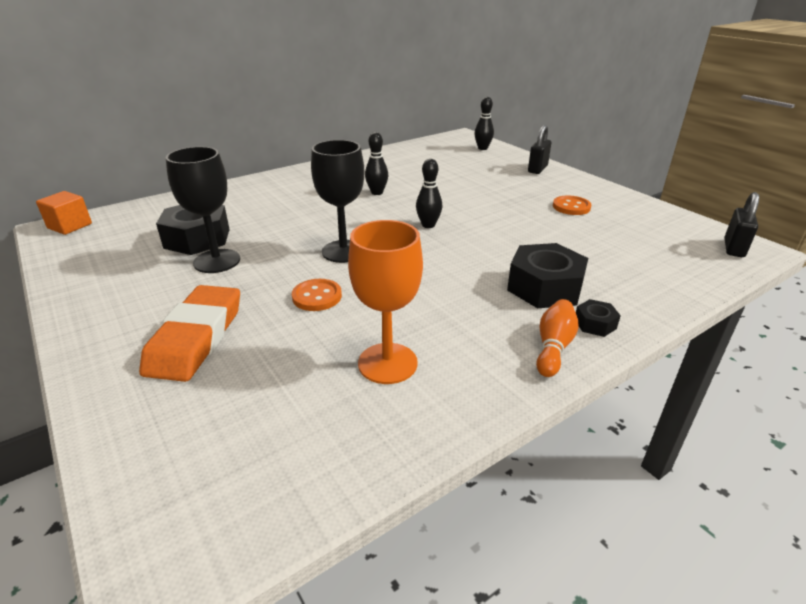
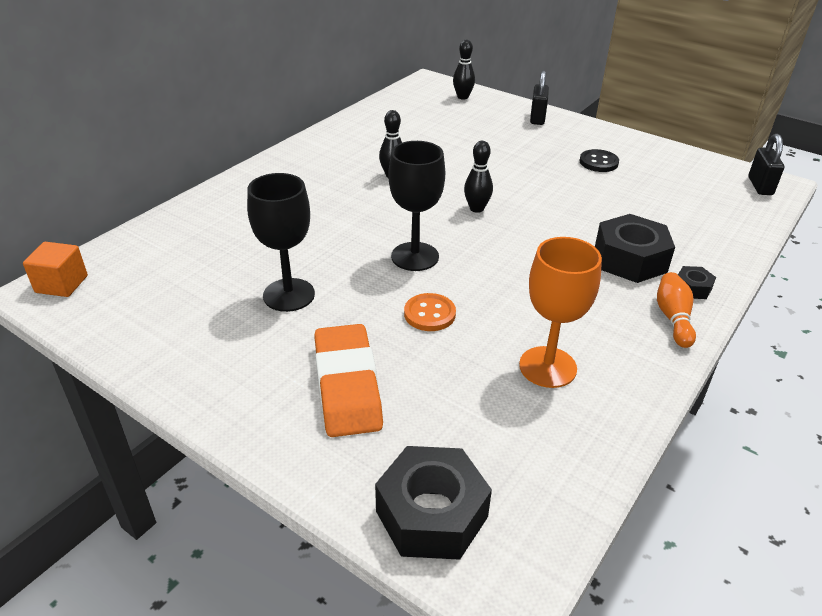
camera: 20 degrees left, 5 degrees up
(197, 238) = (240, 271): black nut -> black nut (431, 514)
(571, 207) = (598, 162): orange button -> black button

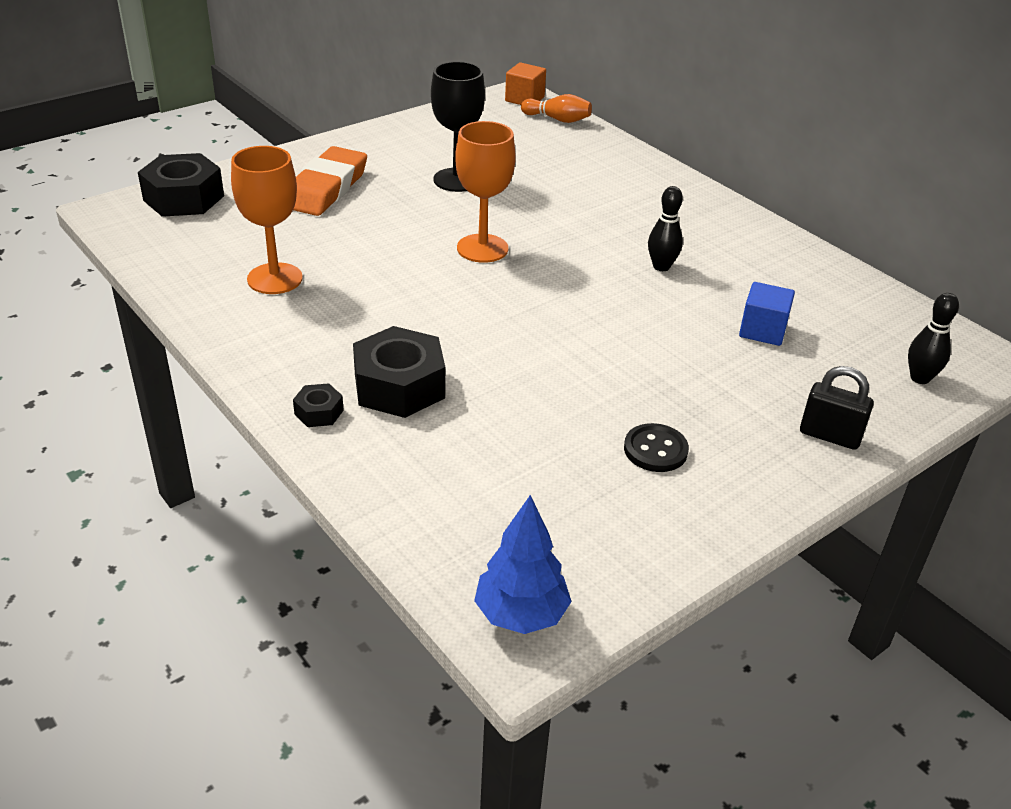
camera: 105 degrees right, 0 degrees up
(347, 385) = (326, 188): orange eraser -> orange eraser turned 75 degrees counterclockwise
(415, 256) = (482, 248): black goblet -> orange goblet
(429, 314) = (387, 238): orange button -> none
(449, 138) = (762, 331): none -> blue cube
(476, 208) = (561, 307): black bowling pin -> none
(673, 318) = (281, 376): orange bowling pin -> orange bowling pin (558, 119)
(760, 186) = (521, 614): black padlock -> blue tree

